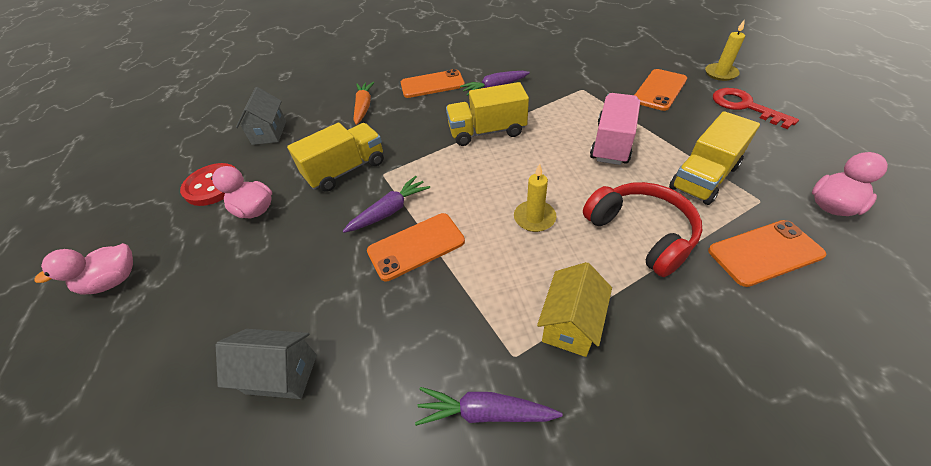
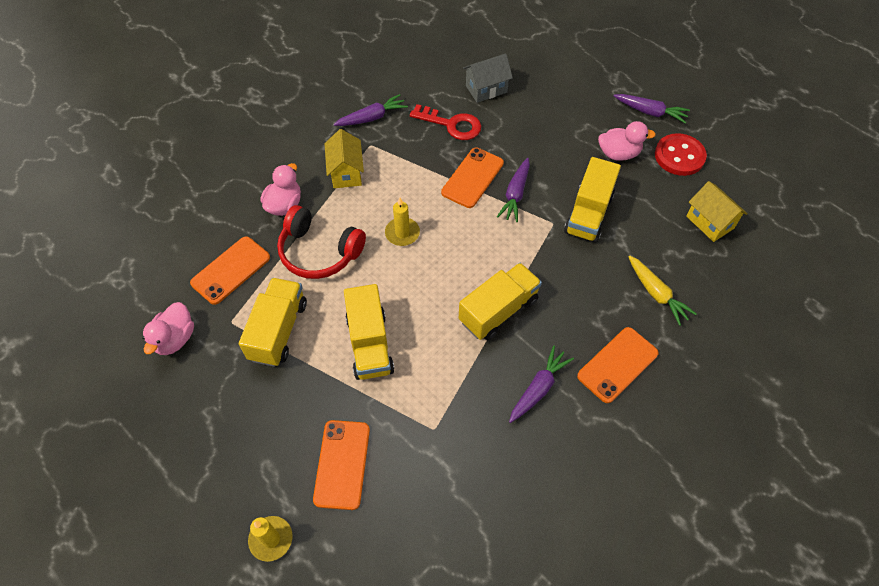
camera: 145 degrees right, 10 degrees up
(113, 281) = (644, 81): pink duck -> pink duck (284, 205)
(167, 239) = (650, 112): none -> purple carrot
(269, 133) = (710, 222): grey house -> yellow house
(364, 107) = (656, 294): orange carrot -> yellow carrot
(612, 143) = (369, 344): pink truck -> yellow truck
(744, 106) = (241, 467): red key -> red key (451, 124)

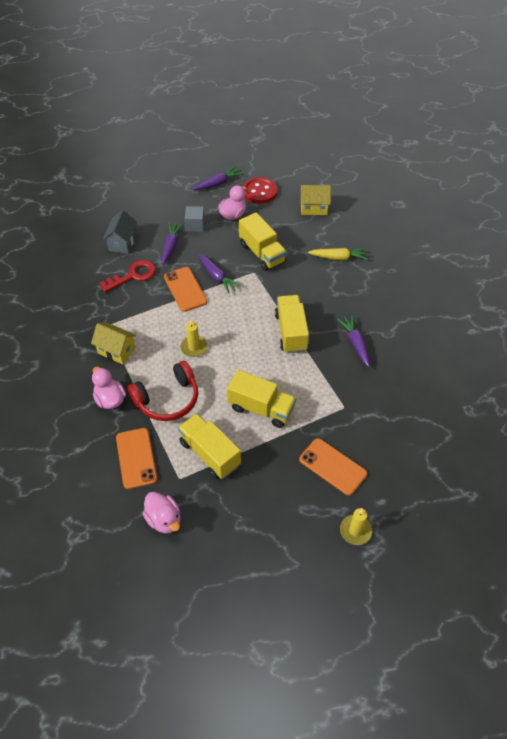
camera: 55 degrees left, 5 degrees down
(372, 117) = (84, 312): purple carrot -> purple carrot (171, 246)
(569, 131) = (195, 225): none -> grey cube
(617, 364) = (368, 301): orange phone -> none

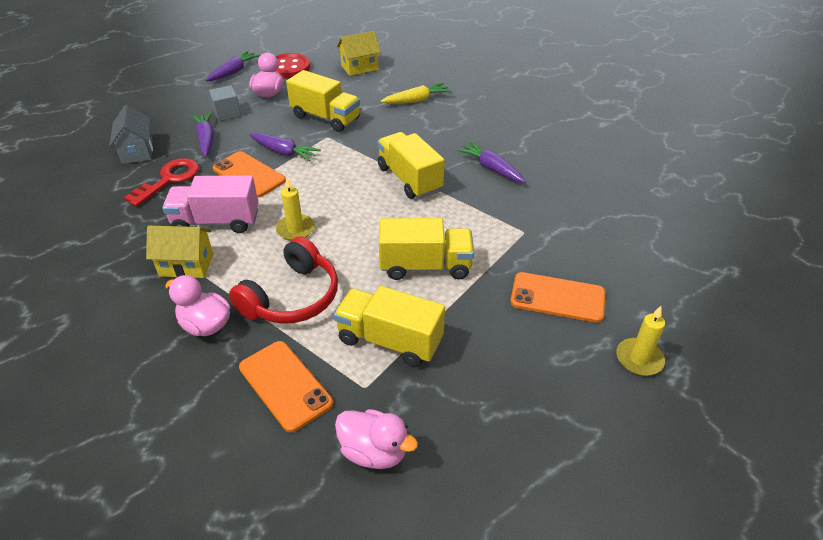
camera: 25 degrees left, 10 degrees down
(148, 322) = (216, 221): none -> pink truck

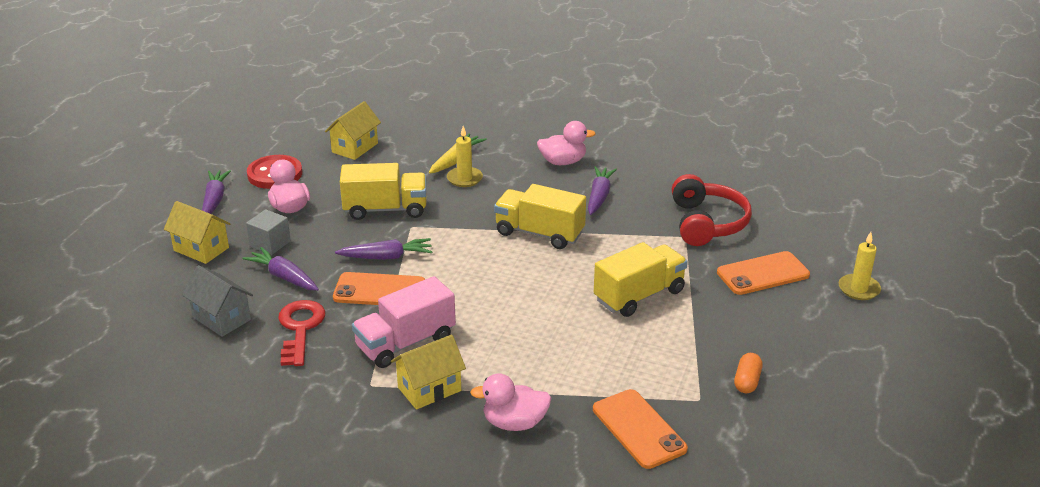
camera: 35 degrees left, 10 degrees down
(186, 101) = (201, 249): none -> yellow house
(285, 385) = (638, 429): orange phone -> orange phone turned 45 degrees clockwise
(292, 297) = (560, 368): red headphones -> red headphones (707, 223)
(295, 229) = (491, 316): yellow candle -> yellow candle (464, 179)
(374, 451) = (756, 434): pink duck -> pink duck (563, 162)
(390, 340) = (678, 360): yellow truck -> none
(425, 393) = (747, 381): none -> orange capsule
(491, 168) = (599, 196): purple carrot -> purple carrot turned 90 degrees clockwise

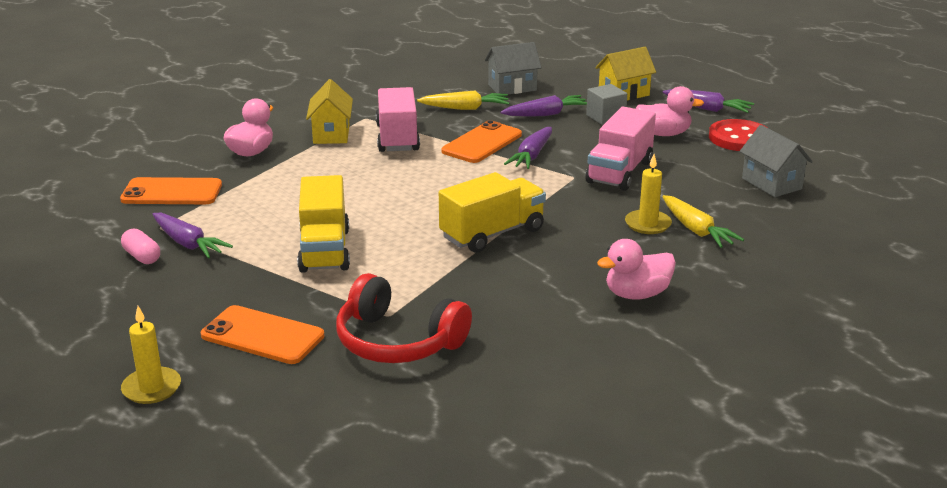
camera: 120 degrees right, 5 degrees down
(300, 329) = (465, 108): red key -> yellow carrot
(355, 148) = (771, 183): yellow house -> grey house
(385, 209) = (619, 172): yellow truck -> pink truck
(563, 162) = (637, 294): pink duck -> pink duck turned 45 degrees clockwise
(599, 196) = (531, 291): purple carrot -> purple carrot (188, 244)
(747, 381) = (142, 257): orange capsule -> pink capsule
(763, 274) = (262, 336): orange phone -> orange phone turned 75 degrees counterclockwise

